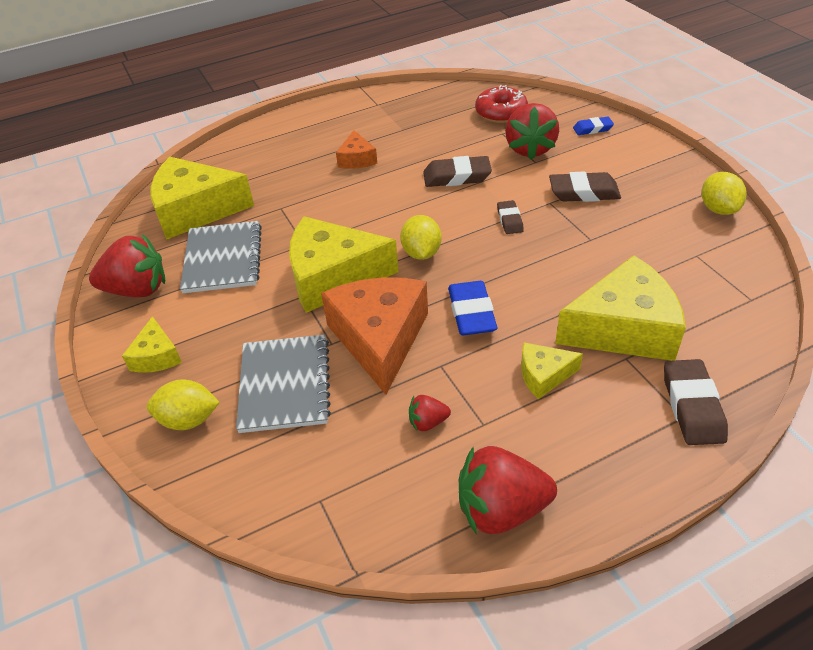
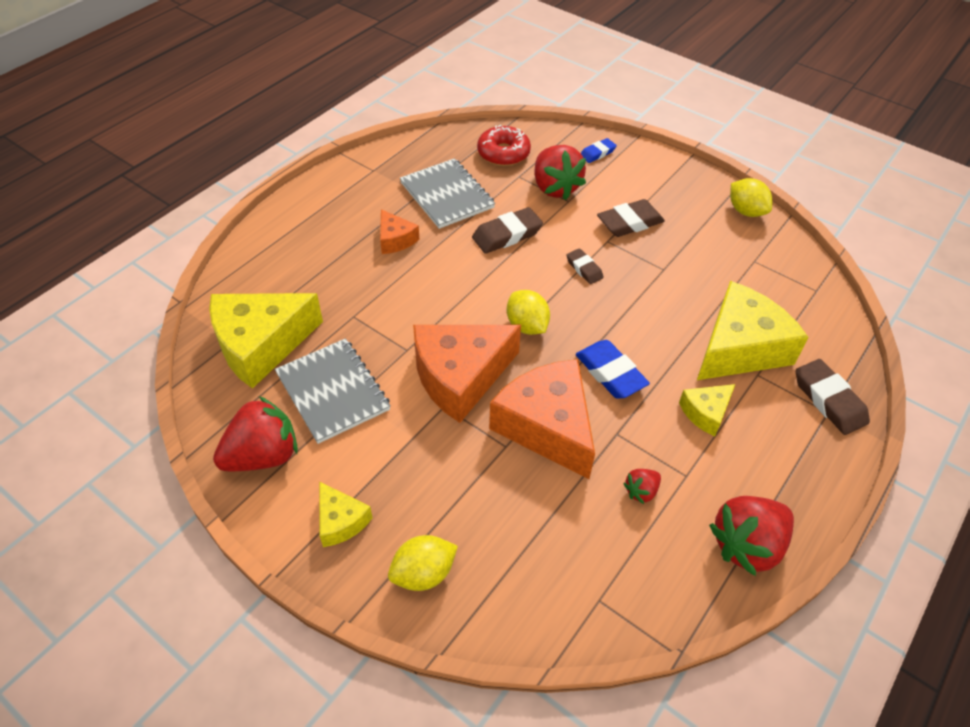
camera: 30 degrees left, 5 degrees up
(284, 385) = (491, 503): grey notebook -> grey notebook (447, 195)
(333, 277) = (460, 377): yellow cheese -> orange cheese

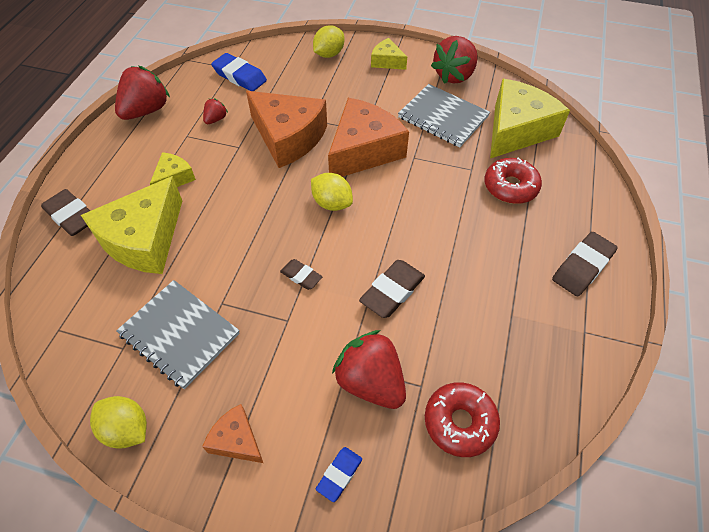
camera: 160 degrees right, 5 degrees up
(329, 285) = (510, 187): none -> red donut
(395, 240) = (492, 249): orange cheese -> orange cheese (236, 440)
(447, 195) = (482, 323): grey notebook -> grey notebook (179, 334)
(610, 373) = (252, 186): blue eraser -> blue eraser (240, 76)
(630, 222) = (268, 356): brown eraser -> brown eraser (582, 267)

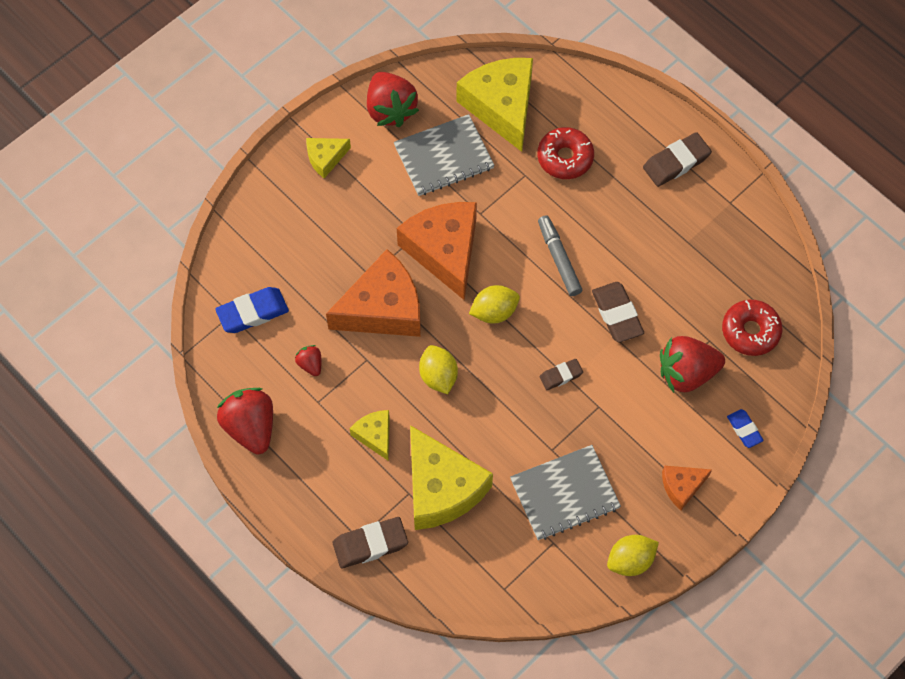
camera: 60 degrees left, 10 degrees up
(329, 54) = (274, 207): yellow lemon -> yellow lemon (438, 376)
(414, 224) = (559, 259): none -> grey marker
(582, 267) = (676, 162): brown eraser -> brown eraser turned 75 degrees clockwise

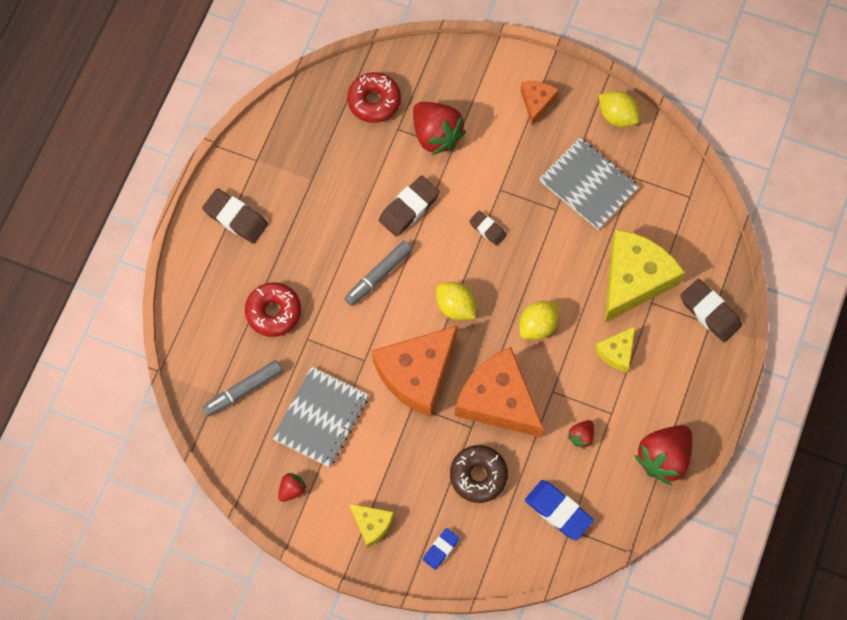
camera: 115 degrees left, 5 degrees up
(321, 261) = (478, 476): none -> brown donut
(390, 110) = (292, 489): red strawberry -> red strawberry, size x0.48
(444, 157) = (321, 418): grey notebook -> grey notebook turned 75 degrees clockwise
(501, 106) = (243, 390): yellow cheese -> grey marker
(682, 486) = (536, 102): orange cheese -> orange cheese turned 120 degrees counterclockwise
(744, 430) = (464, 75): blue eraser -> blue eraser (441, 549)

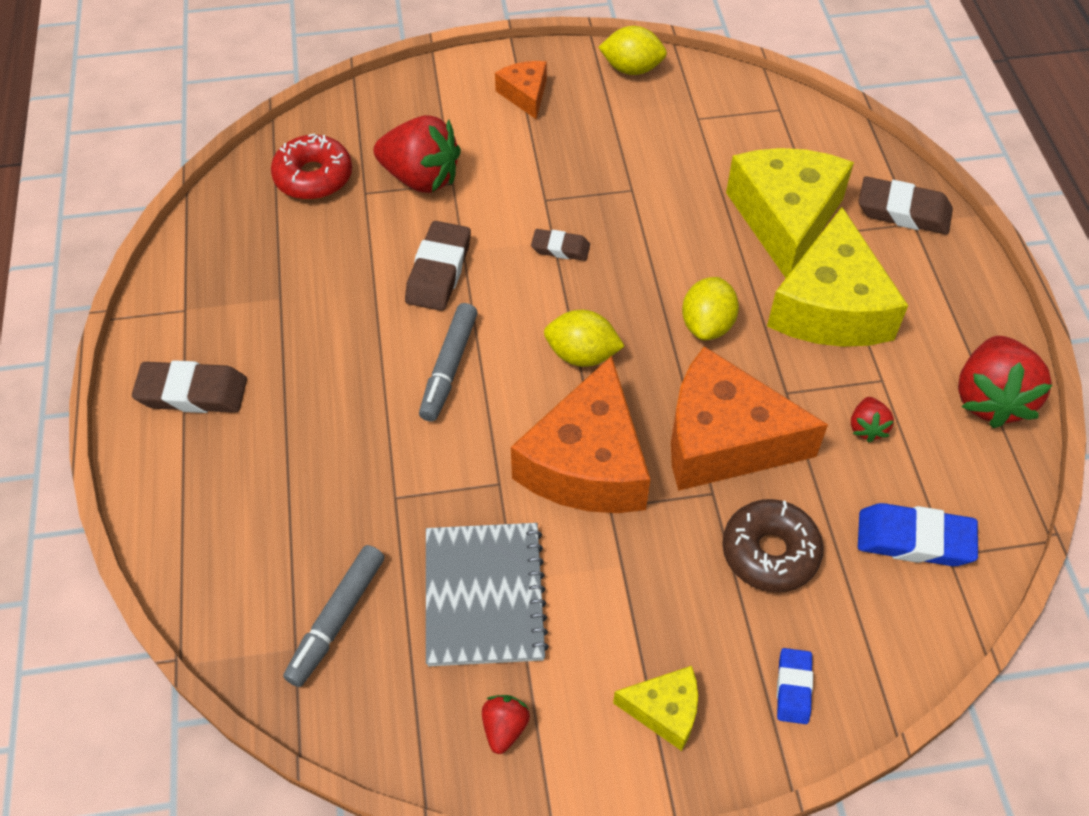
camera: 30 degrees left, 15 degrees down
(273, 312) = (321, 487): red donut -> none
(588, 185) = (651, 148): grey notebook -> none
(617, 352) = (830, 307): yellow cheese -> yellow cheese, size x2.03

